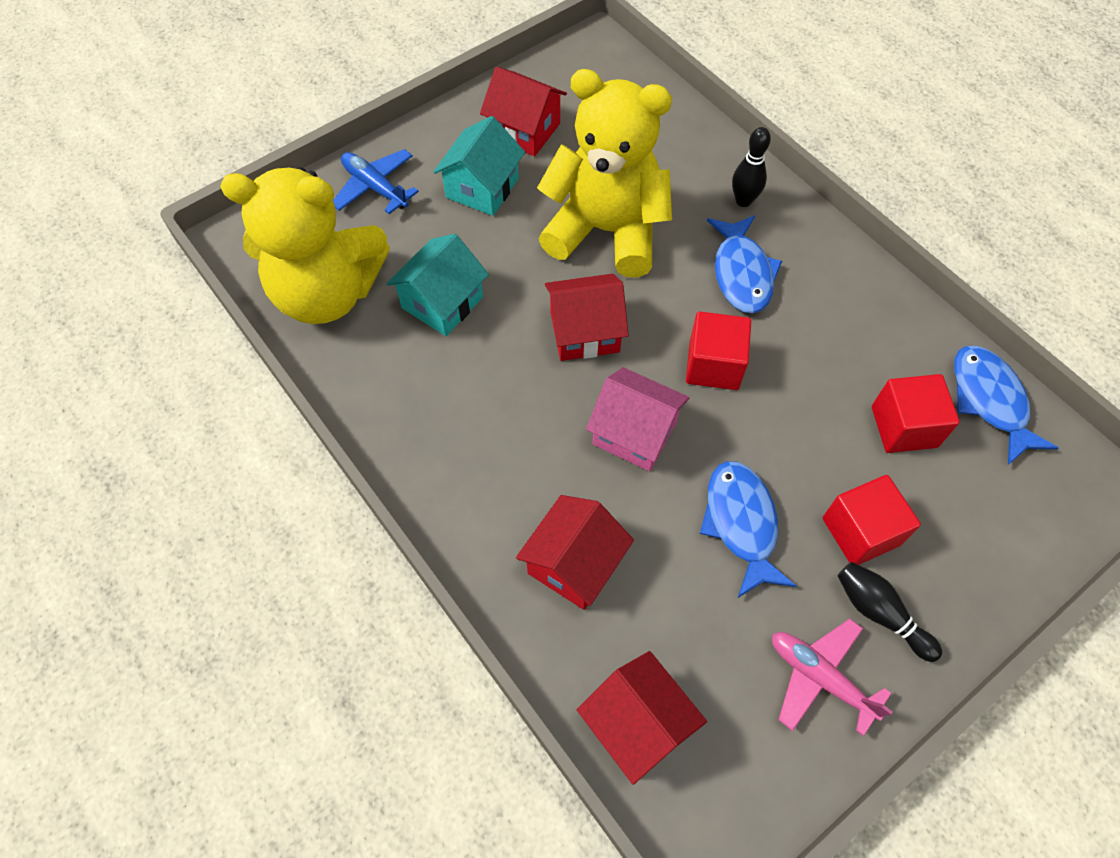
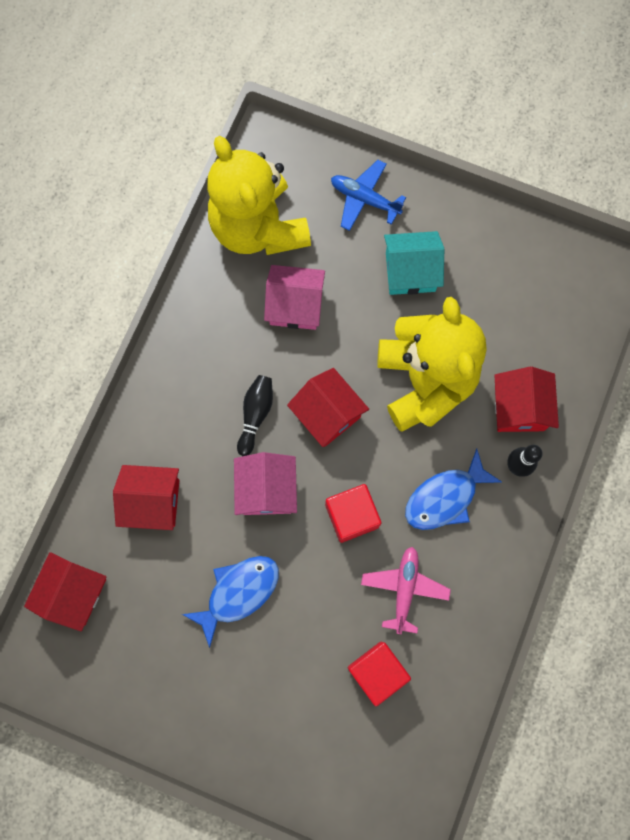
camera: 60 degrees right, 15 degrees up
(375, 187) = (364, 199): blue plane -> blue plane turned 75 degrees counterclockwise
(442, 302) = (295, 305): turquoise house -> pink house
(525, 130) = (484, 269): red house -> red house (519, 408)
(820, 677) = (159, 690): pink plane -> pink plane (404, 589)
(860, 531) = (276, 674): red cube -> none
(880, 613) = (223, 711): black bowling pin -> black bowling pin (255, 415)
(990, 401) = (435, 726): blue fish -> none

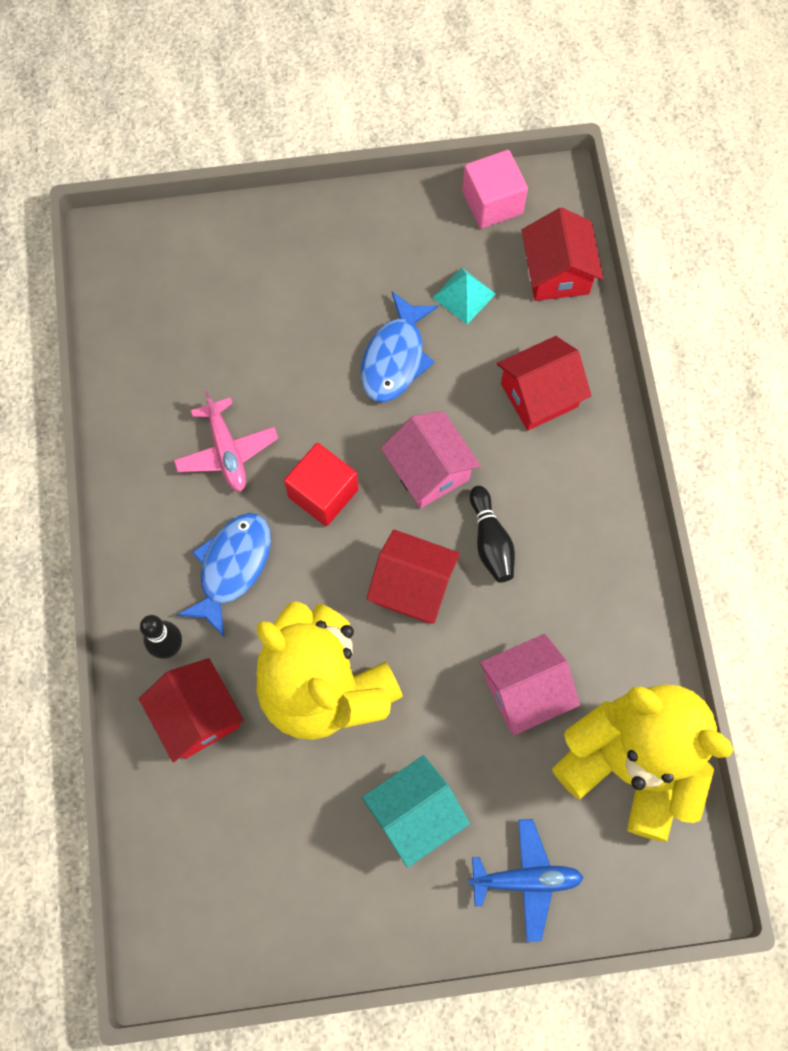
camera: 150 degrees right, 5 degrees down
(82, 684) = (492, 203): none -> pink cube
(155, 614) = (464, 295): none -> turquoise pyramid
(377, 672) = (213, 360): red cube -> none

